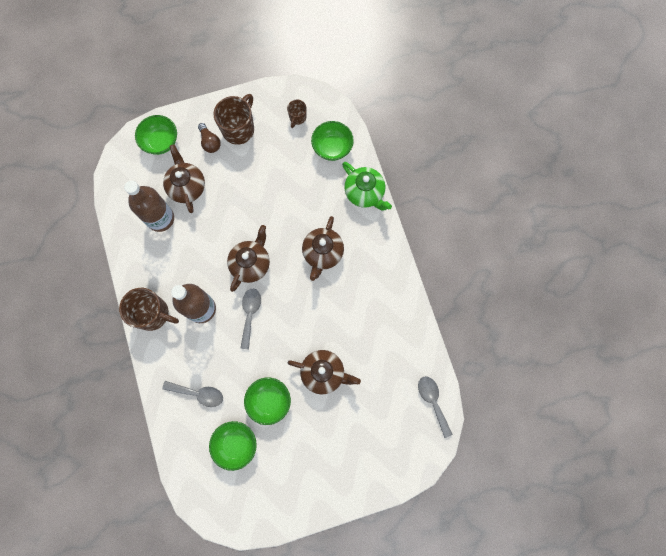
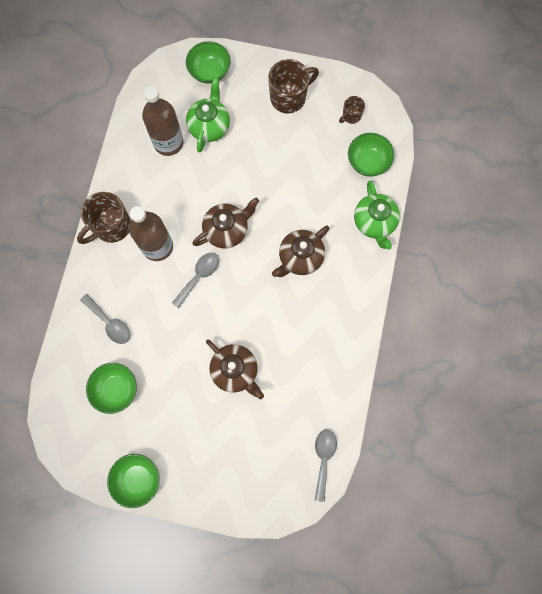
camera: 30 degrees right, 0 degrees up
(153, 314) = (111, 226): brown mug -> brown mug turned 90 degrees clockwise
(187, 187) = (209, 126): brown teapot -> green teapot
(210, 142) = (255, 96): brown light bulb -> none
(269, 401) = (169, 367): green bowl -> green bowl (137, 479)

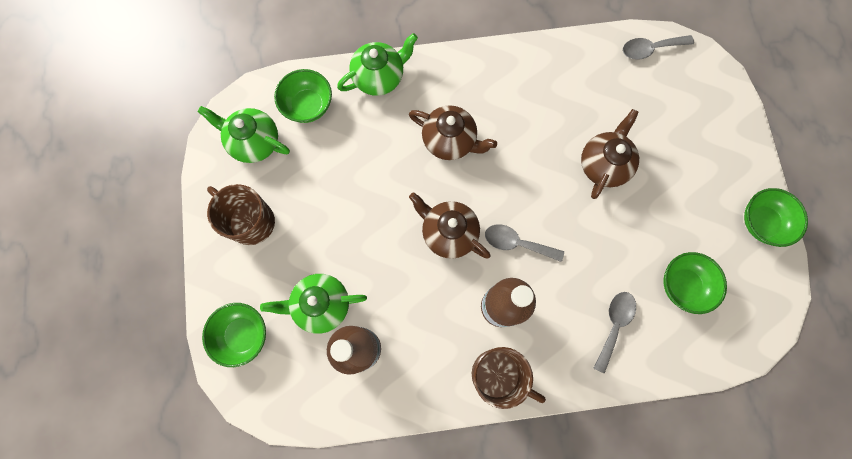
camera: 110 degrees left, 0 degrees up
(351, 116) = (254, 142): brown mug -> green teapot

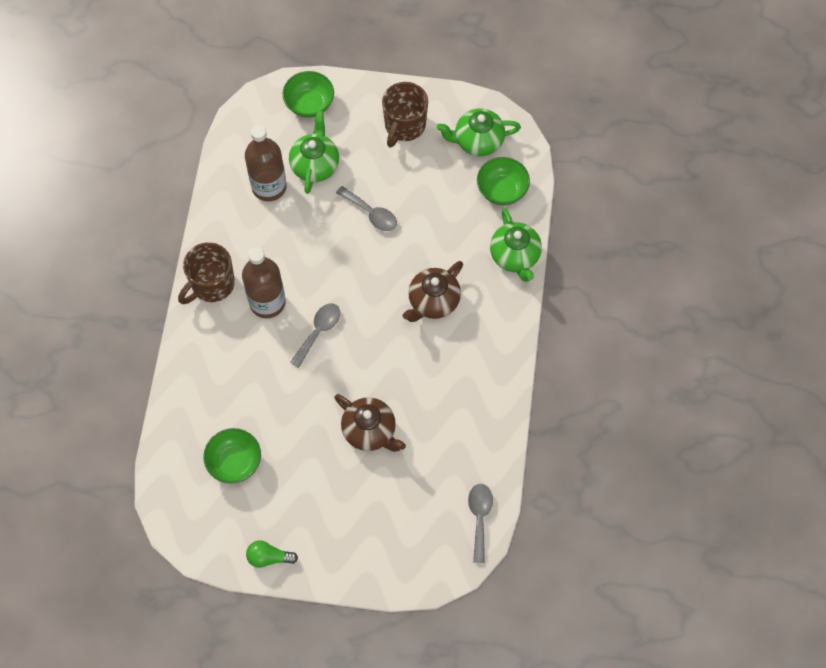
camera: 105 degrees right, 10 degrees down
(250, 221) = (404, 126): brown mug -> brown mug turned 150 degrees clockwise
(254, 142) = (478, 141): green teapot -> green teapot turned 135 degrees counterclockwise
(448, 232) = (346, 278): brown teapot -> none
(614, 325) = (220, 390): grey spoon -> grey spoon (371, 213)
(761, 222) = (269, 557): green bowl -> green light bulb

